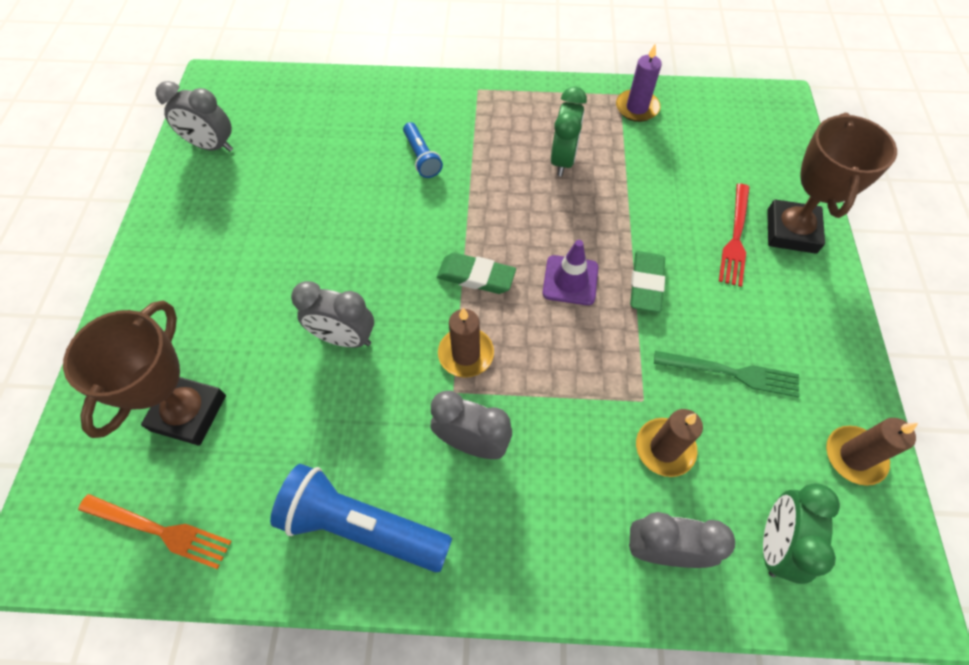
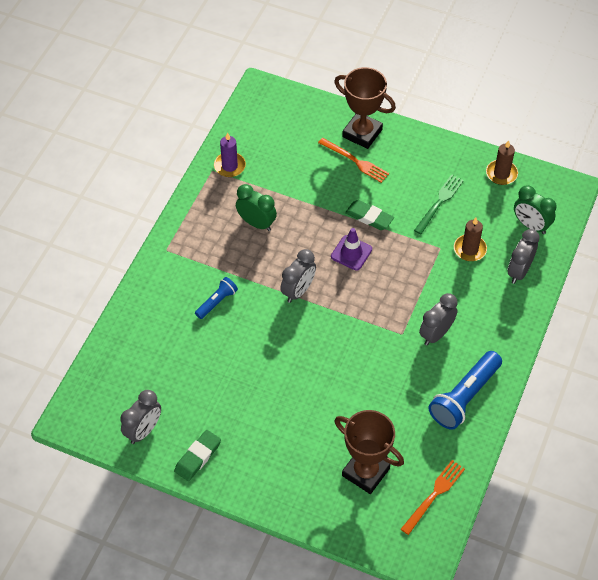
camera: 70 degrees left, 5 degrees down
(344, 338) = (345, 380): grey clock -> grey clock (298, 291)
(421, 157) = (217, 302): blue flashlight -> blue flashlight turned 45 degrees counterclockwise
(466, 354) = (380, 321): brown candle -> none
(476, 276) = (329, 300): green eraser -> green eraser (198, 457)
(735, 238) = (355, 161): red fork -> orange fork

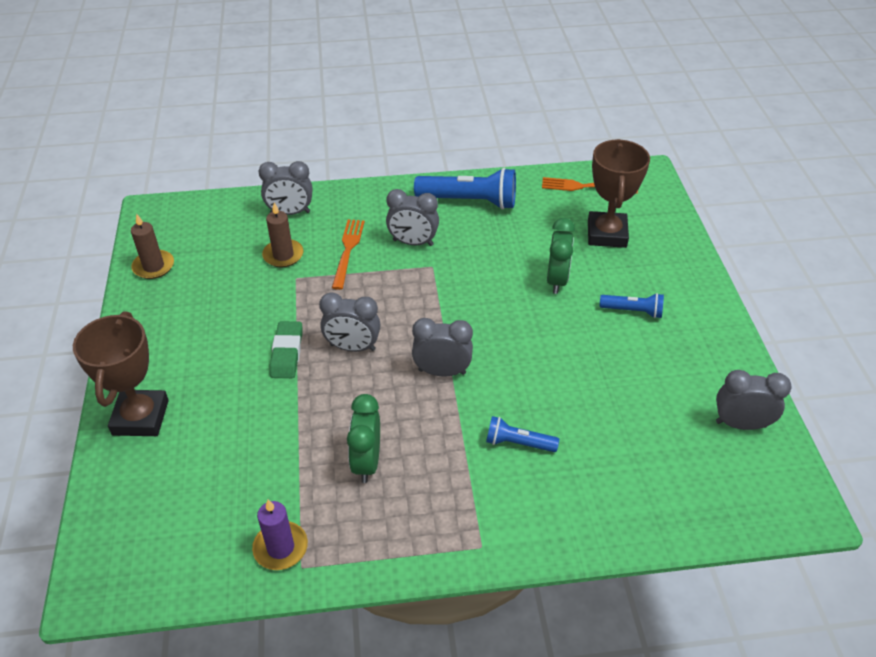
camera: 120 degrees left, 10 degrees down
(198, 457) = (719, 360): green eraser -> none
(275, 434) = (633, 311): none -> blue flashlight
(351, 253) = (352, 347): purple traffic cone -> grey clock
(355, 161) = (197, 403): orange fork -> orange fork (348, 250)
(439, 202) = (227, 301): green fork -> none
(530, 225) = (221, 223): green clock -> green clock (557, 280)

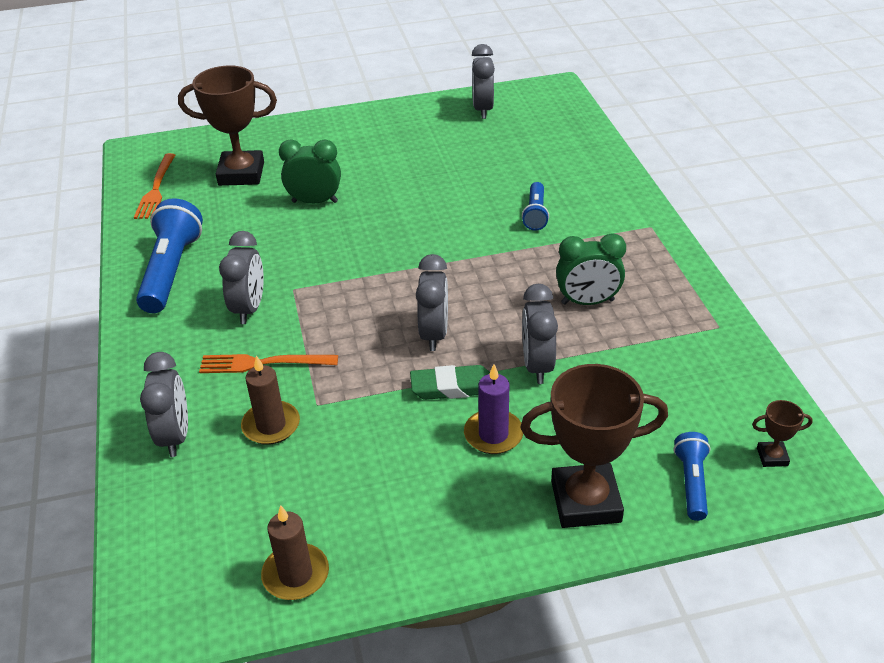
camera: 95 degrees left, 5 degrees down
(126, 559) = (772, 457): none -> brown trophy
(280, 547) = (706, 343): purple candle -> purple candle (493, 434)
(442, 371) = (458, 266): grey clock -> grey clock (537, 366)
(633, 311) = (357, 158): blue flashlight -> blue flashlight (691, 483)

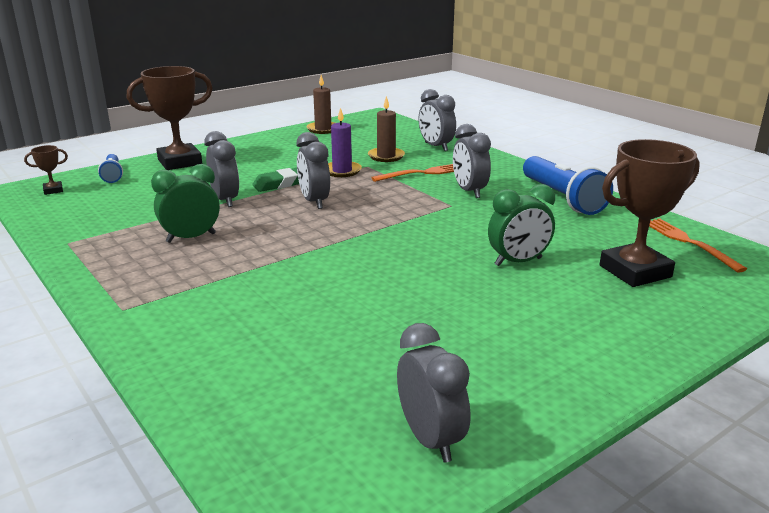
camera: 155 degrees right, 15 degrees down
(493, 434) = (245, 172): purple candle -> purple candle (342, 171)
(535, 214) = (266, 296): blue flashlight -> none

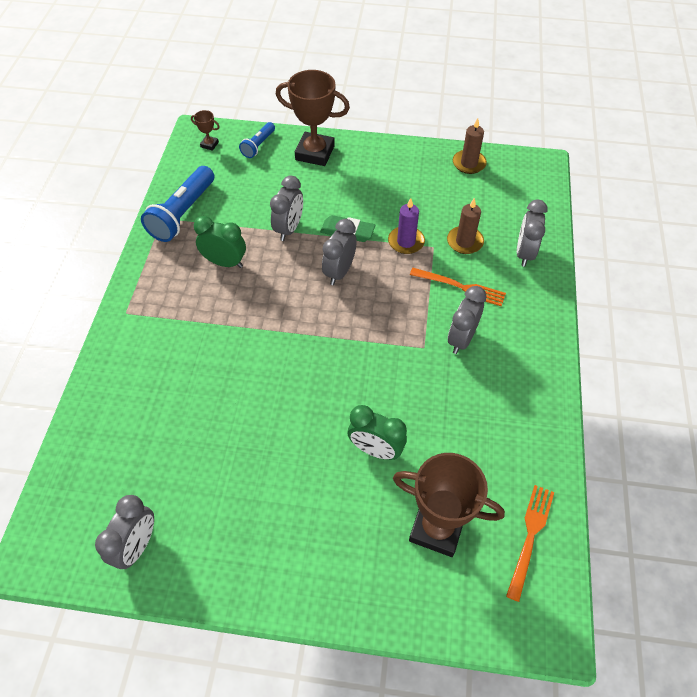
camera: 45 degrees right, 30 degrees up
(562, 198) = (519, 404): blue flashlight -> blue flashlight (182, 213)

